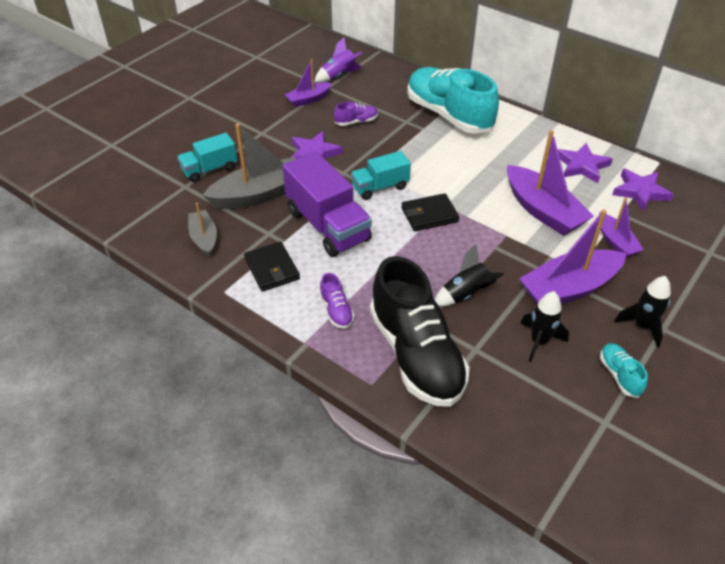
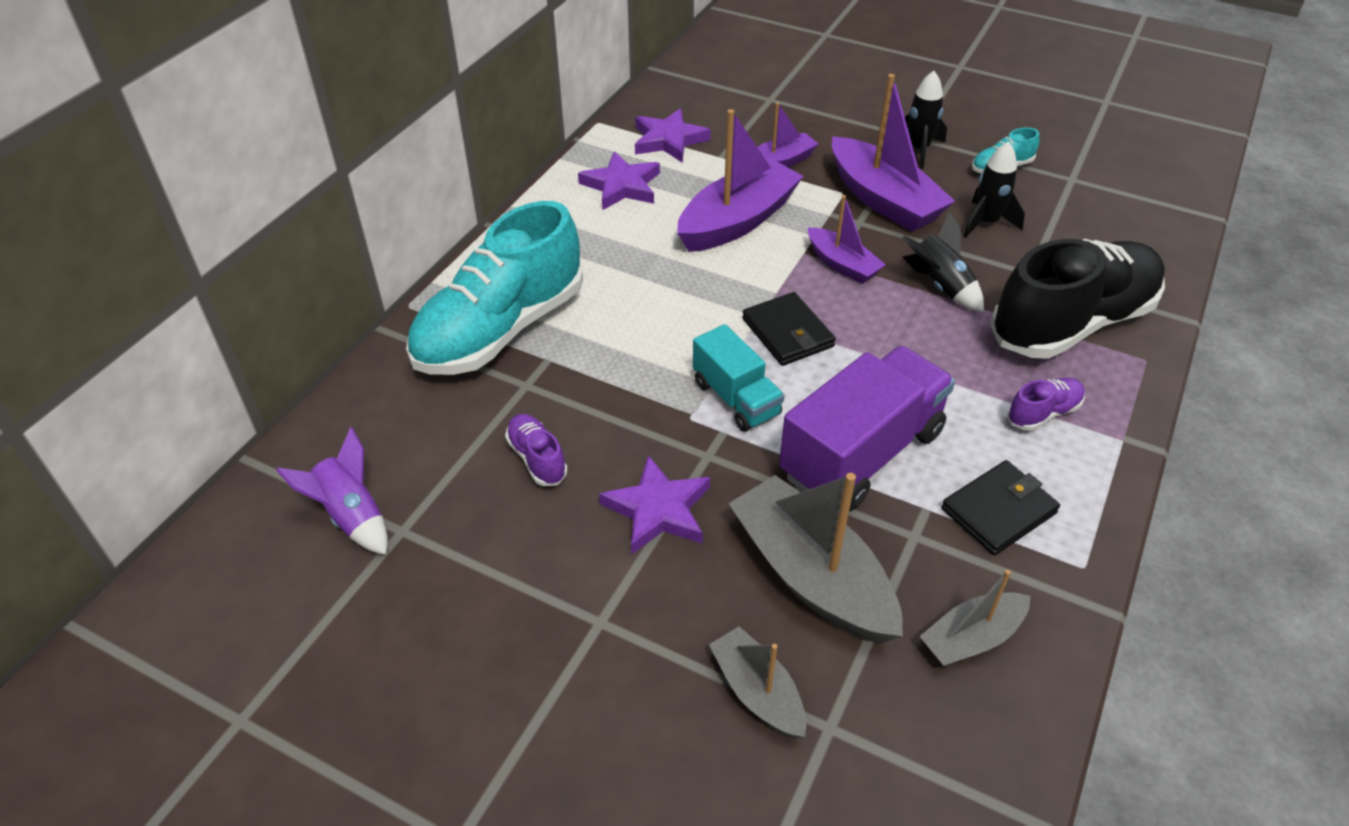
camera: 100 degrees left, 0 degrees up
(210, 169) = (757, 692): turquoise truck -> grey boat
(308, 99) = (456, 557): purple boat -> purple boat (842, 265)

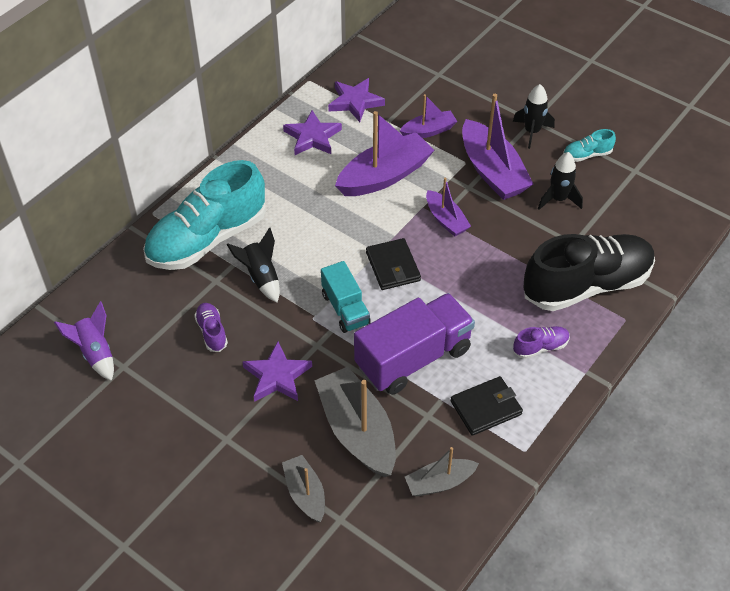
camera: 10 degrees right, 5 degrees up
(940, 286) = (507, 245): black rocket -> black rocket (261, 277)

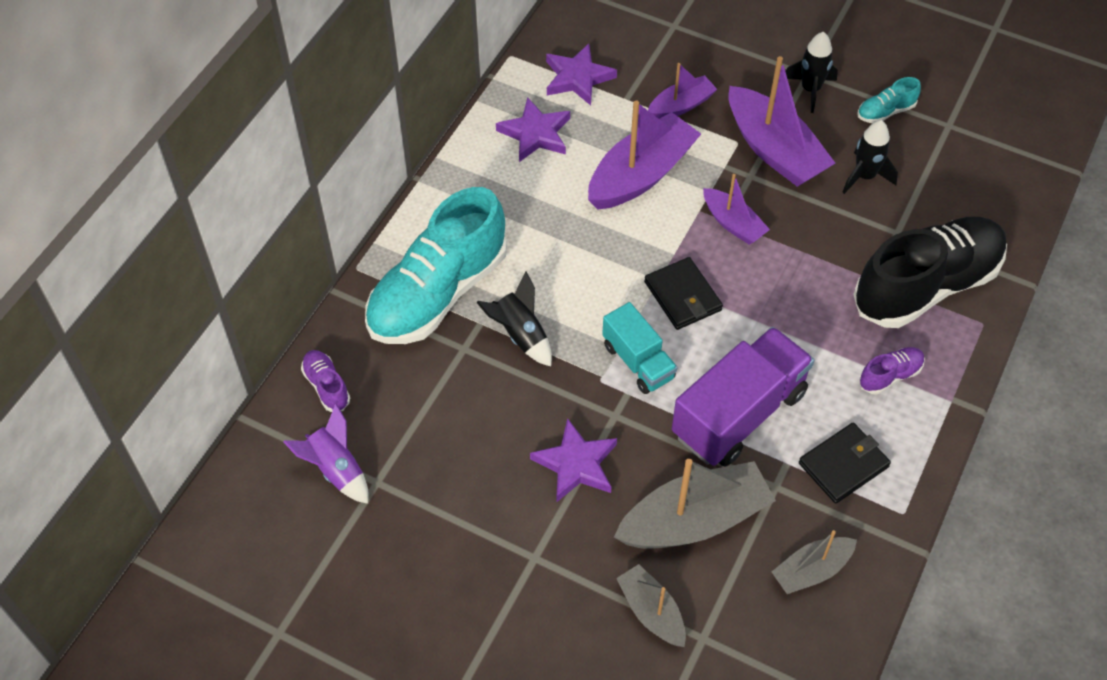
camera: 10 degrees left, 5 degrees up
(212, 332) = (478, 418): purple shoe -> purple shoe (326, 386)
(357, 431) = (694, 520): grey boat -> grey boat turned 105 degrees clockwise

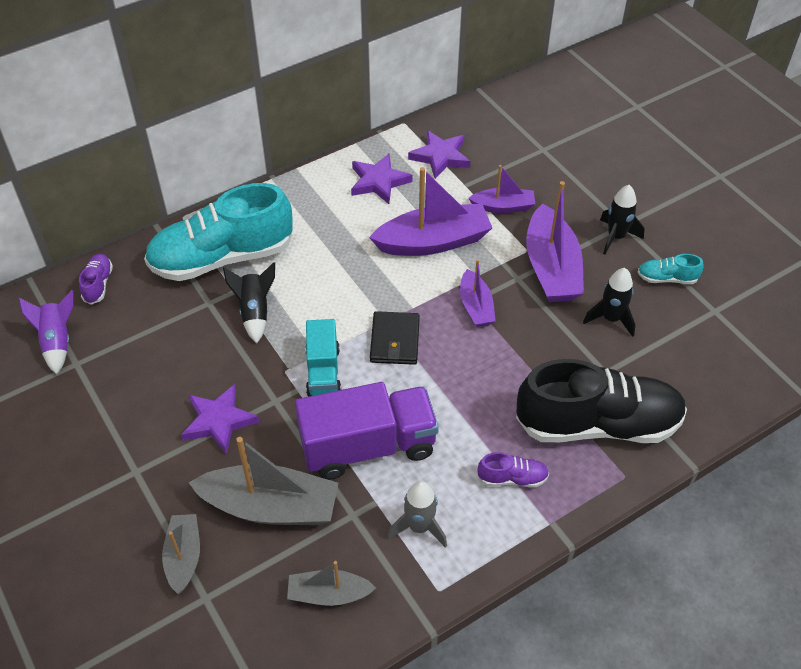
camera: 30 degrees right, 5 degrees down
(843, 465) = (419, 527): black wallet -> grey rocket

